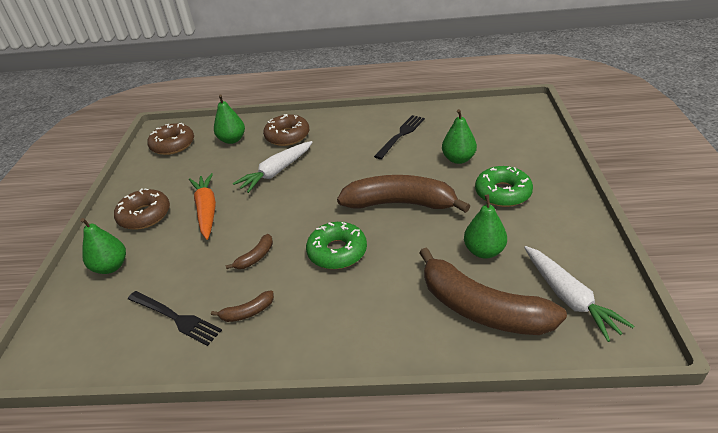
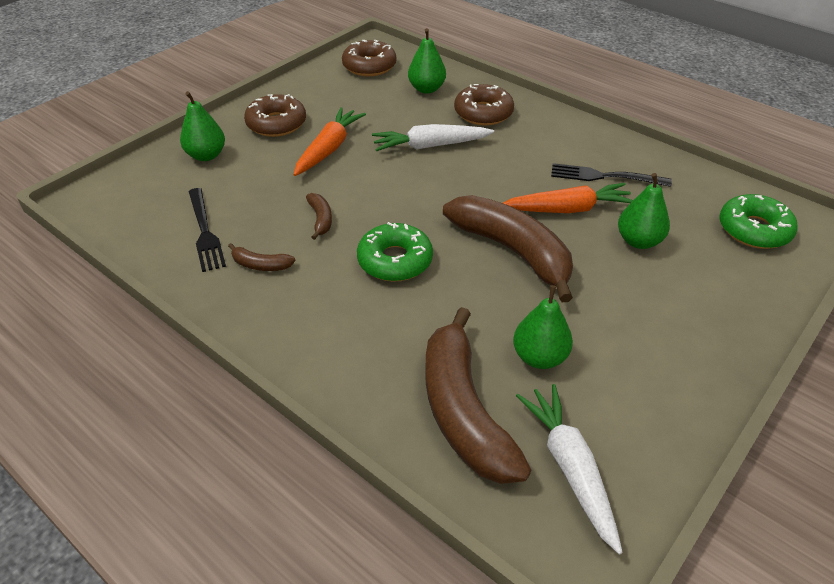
camera: 35 degrees right, 5 degrees up
(255, 257) = (320, 219): brown banana -> brown banana turned 90 degrees counterclockwise
(401, 135) = (605, 176): black fork -> black fork turned 150 degrees counterclockwise
(402, 163) = (567, 209): none -> orange carrot
(502, 193) = (643, 310): green donut -> green donut (754, 230)
(568, 297) = (570, 468): white carrot -> white carrot turned 150 degrees clockwise

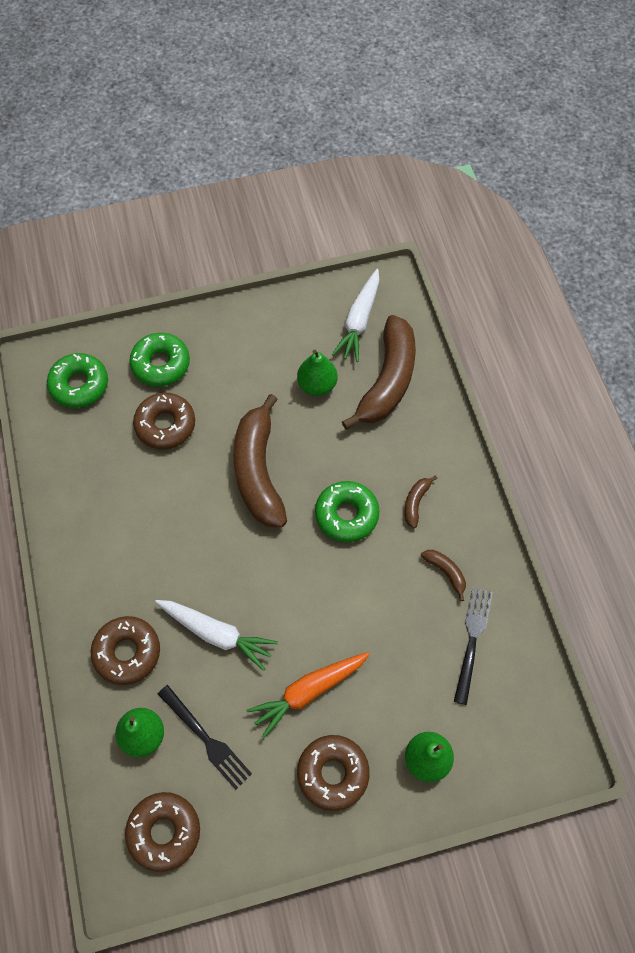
camera: 145 degrees left, 20 degrees up
(320, 219) = (373, 595): brown banana -> brown banana (416, 503)
(567, 209) = (181, 484): orange carrot -> none
(605, 176) = (116, 499): black fork -> black fork (206, 739)
(638, 241) = (165, 425): green pear -> brown donut
(715, 285) = (161, 364): none -> green donut

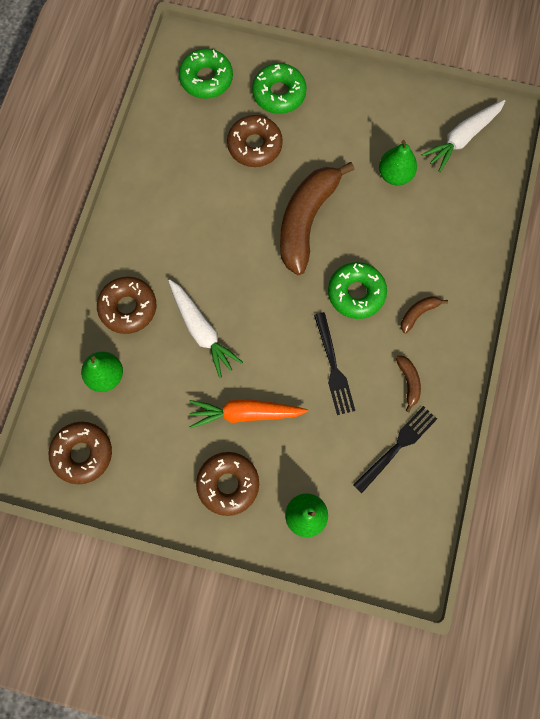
camera: 30 degrees right, 10 degrees up
(206, 739) = (149, 404): black fork -> black fork (333, 367)
(388, 380) = (456, 201): brown banana -> none

